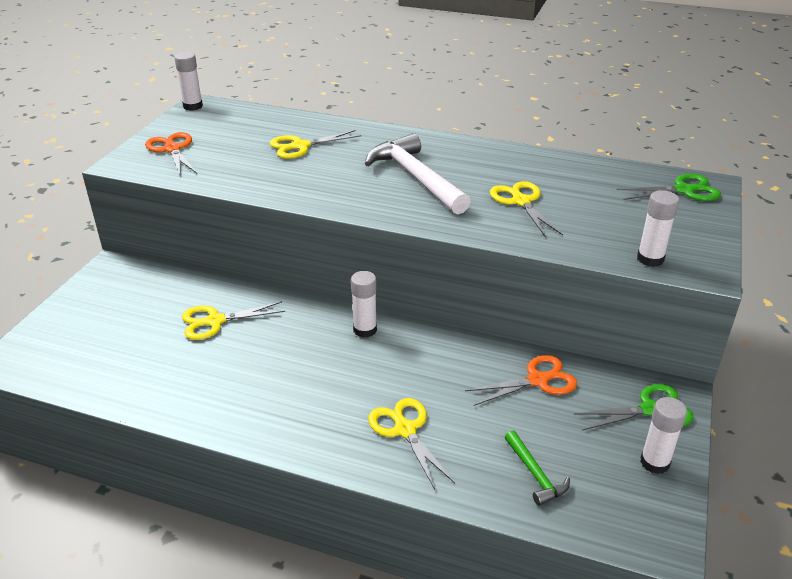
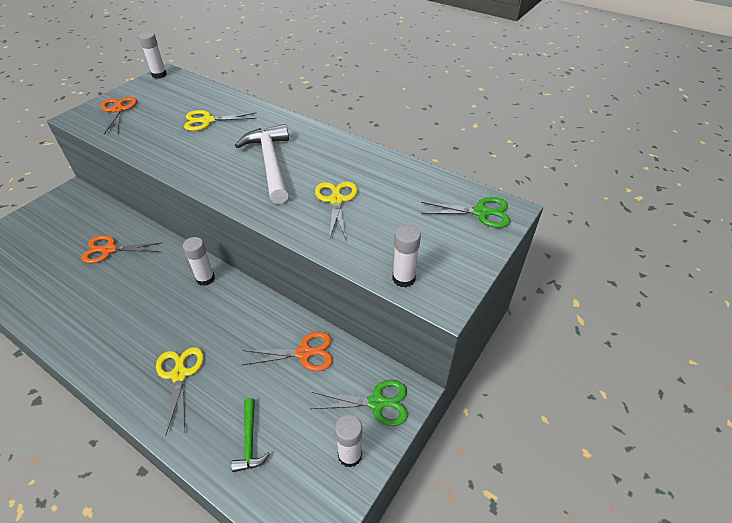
camera: 15 degrees right, 10 degrees up
(215, 321) = (109, 250): yellow scissors -> orange scissors

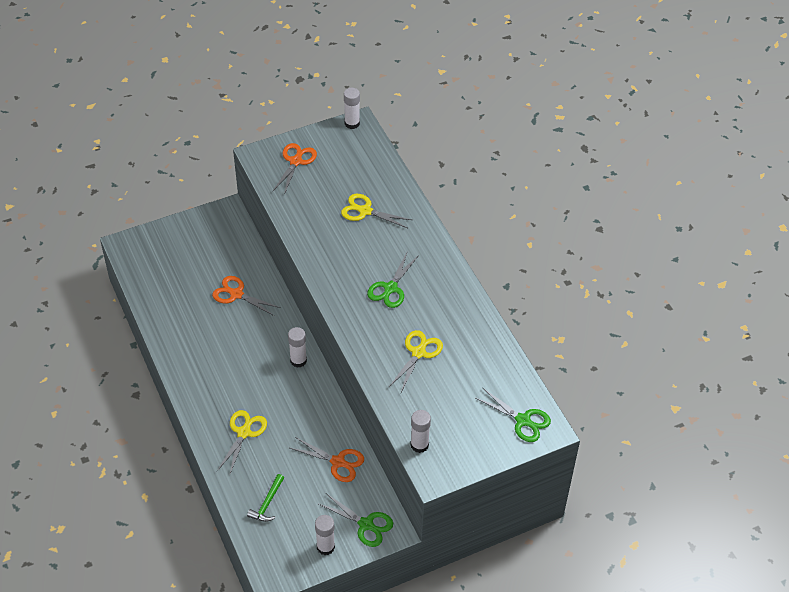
camera: 30 degrees right, 5 degrees up
(270, 163) = (390, 288): white hammer -> green scissors

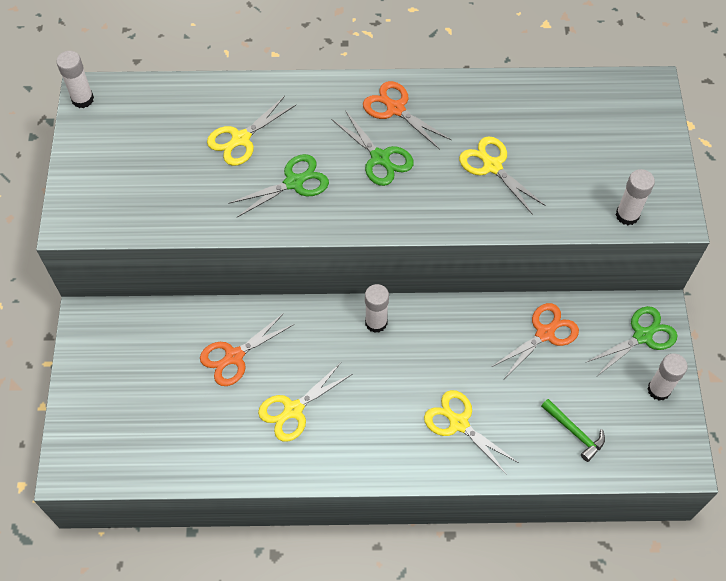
camera: 65 degrees left, 10 degrees up
(213, 339) = (293, 410): none -> yellow scissors
(296, 161) = (109, 184): orange scissors -> orange scissors (395, 109)
(523, 420) = (631, 104): green scissors -> green scissors (294, 182)

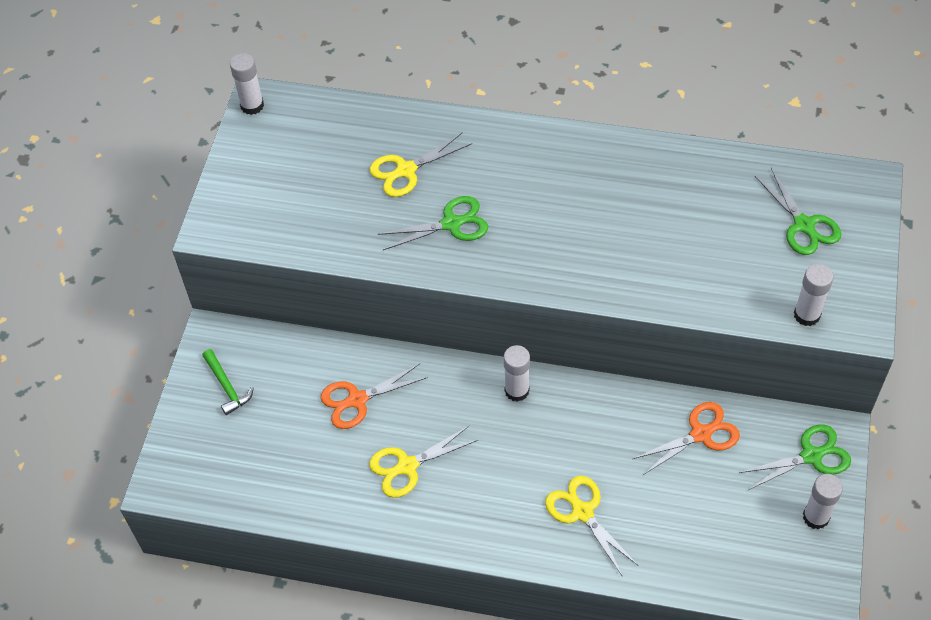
camera: 15 degrees right, 5 degrees down
(380, 158) = (549, 212): green scissors -> green scissors (804, 225)
(395, 109) = (578, 163): orange scissors -> none
(492, 166) = (669, 240): yellow scissors -> none
(575, 432) = (709, 545): green hammer -> green hammer (227, 386)

